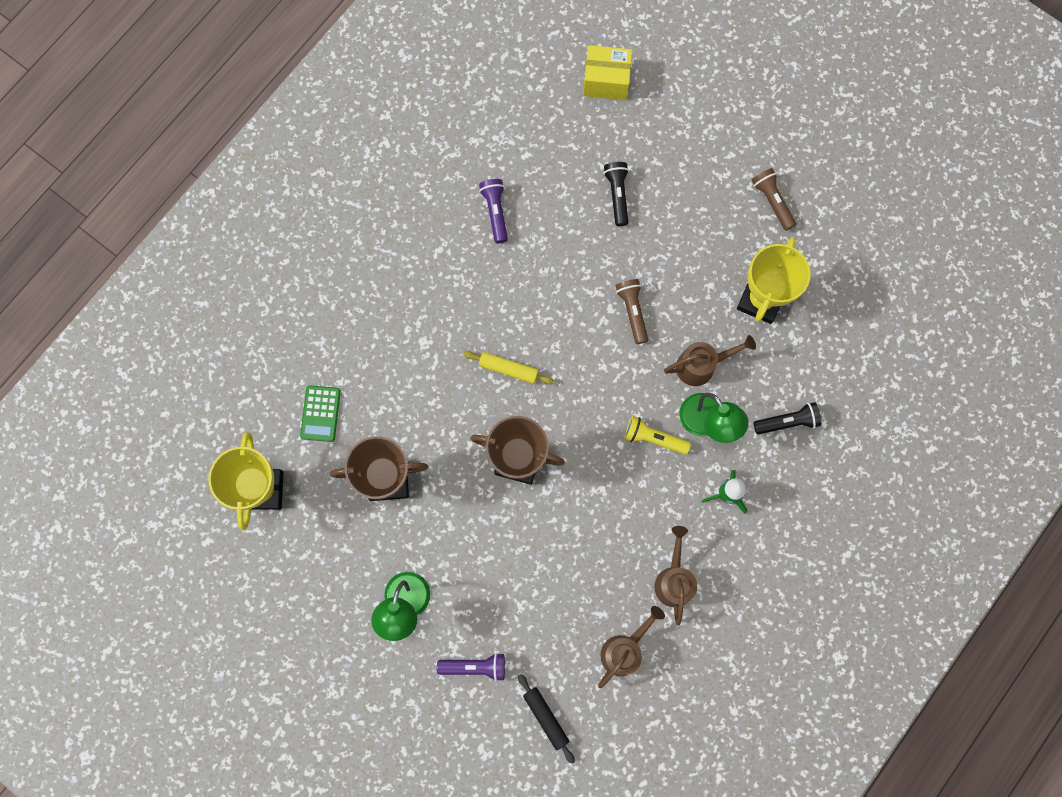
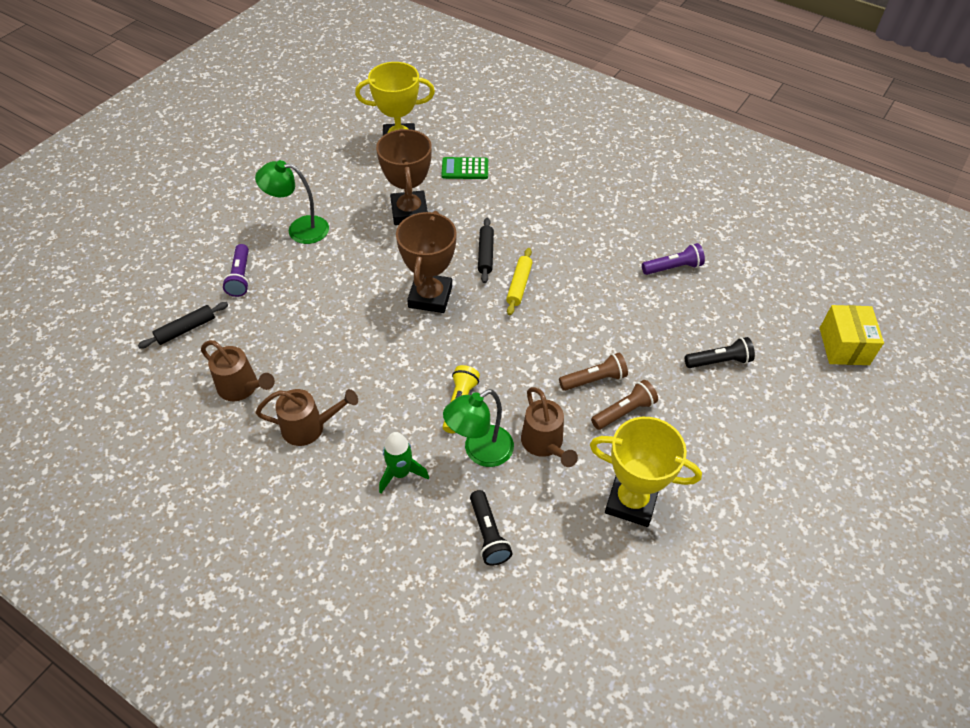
camera: 85 degrees right, 25 degrees down
(461, 400) = (485, 254): none -> black rolling pin
(772, 201) = (756, 511): brown flashlight -> brown flashlight (624, 412)

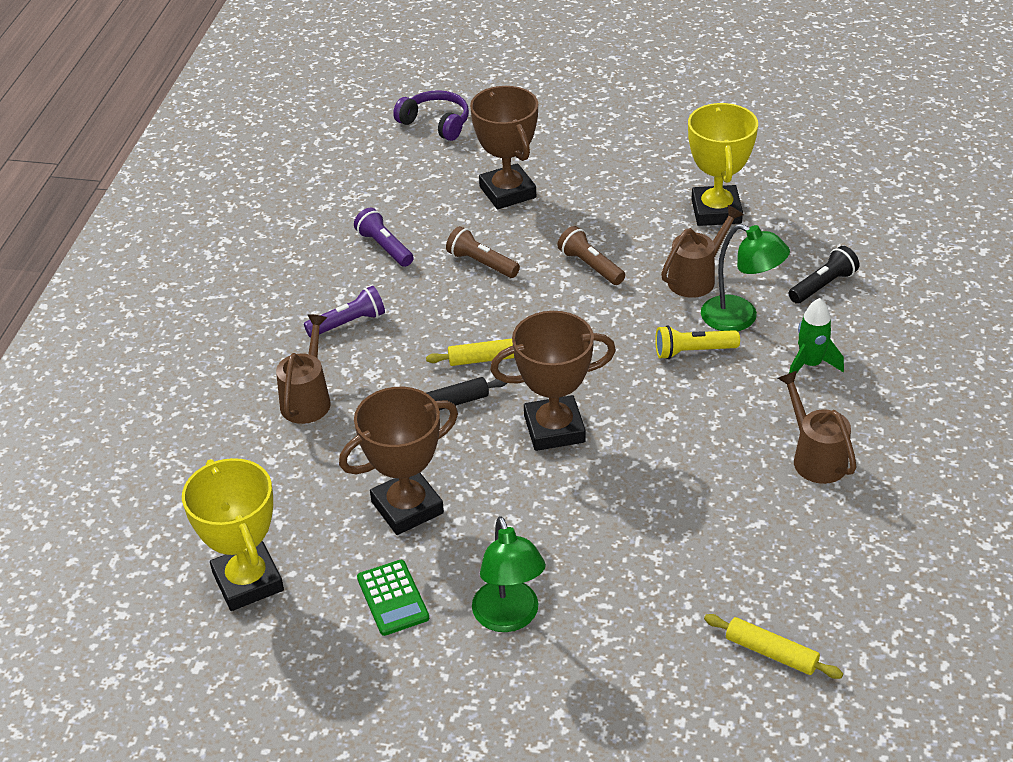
camera: 110 degrees left, 10 degrees down
(186, 329) = (771, 652): black rolling pin -> yellow rolling pin
(240, 277) = (642, 641): purple flashlight -> purple flashlight (348, 323)
(242, 388) = (812, 543): brown watering can -> brown watering can (308, 399)
(465, 169) = (282, 481): green calculator -> green calculator (392, 598)
(624, 412) = (617, 237): brown flashlight -> brown flashlight (481, 263)
(719, 361) = (507, 192): black flashlight -> brown trophy
(843, 346) = (436, 123): yellow box -> purple headphones

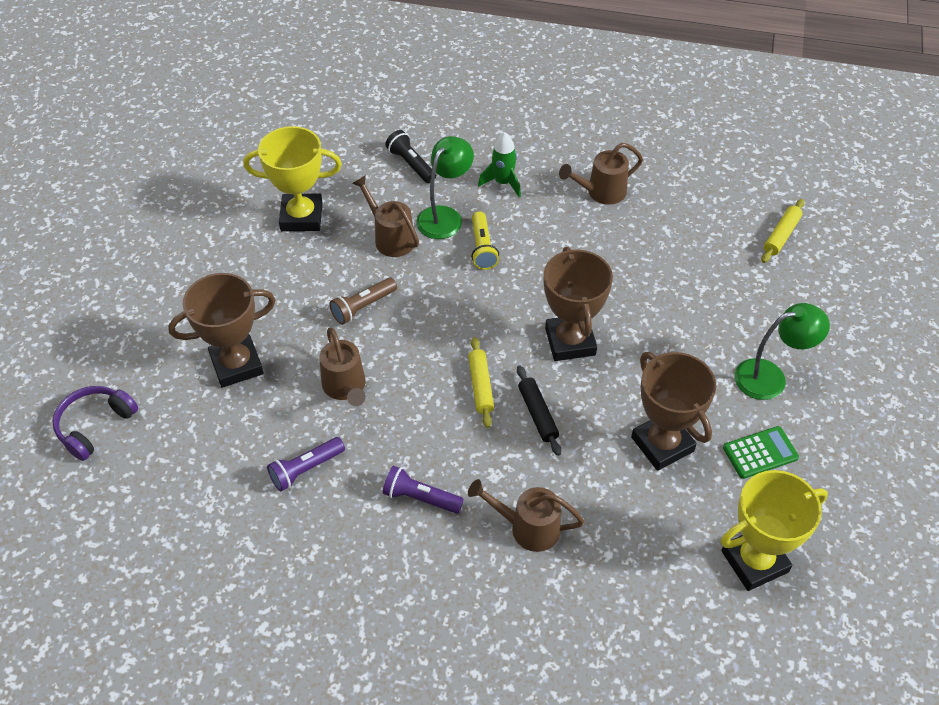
camera: 90 degrees left, 10 degrees up
(348, 323) = (420, 498): purple flashlight -> purple flashlight turned 45 degrees counterclockwise
(481, 263) = (345, 388): brown flashlight -> brown watering can

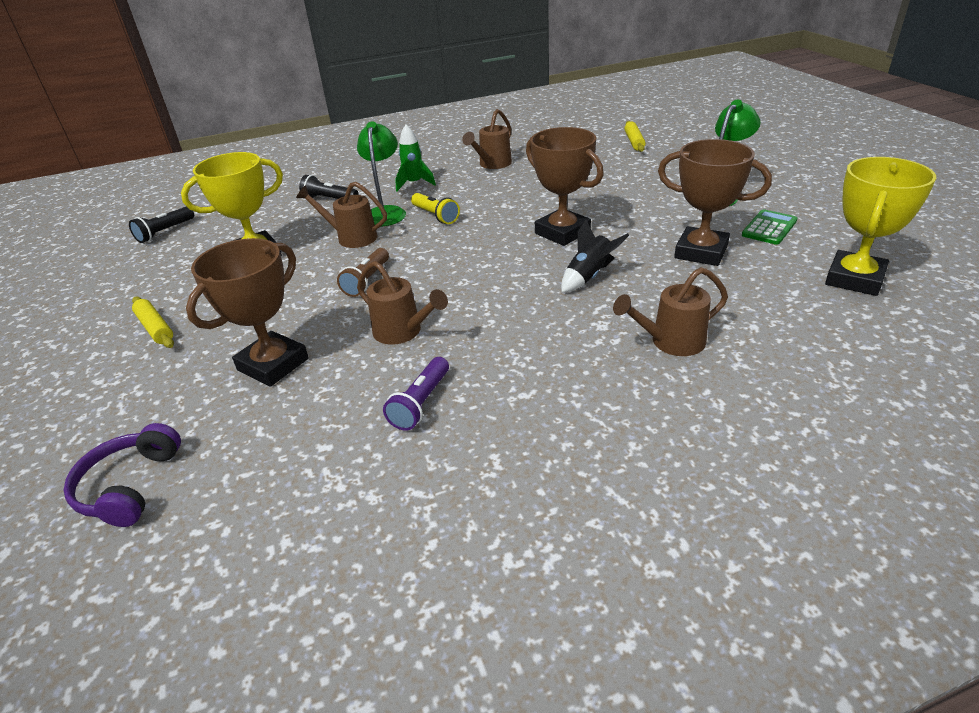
camera: 30 degrees left, 15 degrees down
(250, 136) = (165, 232): none -> black flashlight
(420, 498) = (556, 369): purple flashlight -> none
(481, 386) = (523, 281): yellow rolling pin -> yellow rolling pin (155, 328)
(538, 414) = (589, 276): black rolling pin -> black rocket

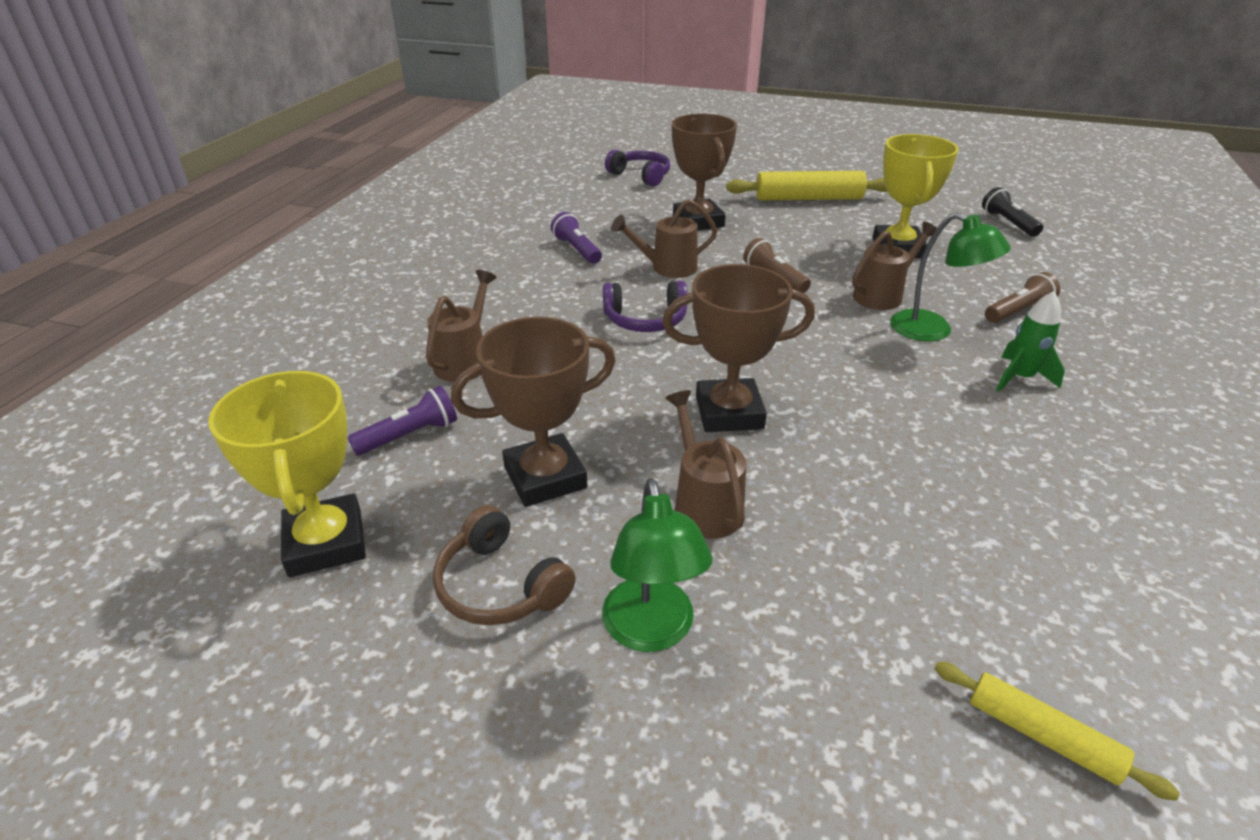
camera: 125 degrees right, 0 degrees up
(155, 328) = (808, 199): yellow rolling pin -> yellow rolling pin, size x1.79
(329, 199) = (1017, 311): black flashlight -> brown flashlight
(435, 216) = (885, 355): yellow flashlight -> none
(492, 164) = (1047, 472): brown watering can -> brown watering can (704, 504)
(502, 301) = (645, 320): none -> purple headphones
(589, 276) = (615, 378): black rocket -> none
(762, 309) = (410, 435): none -> purple flashlight
(769, 228) = (500, 585): green calculator -> brown headphones

